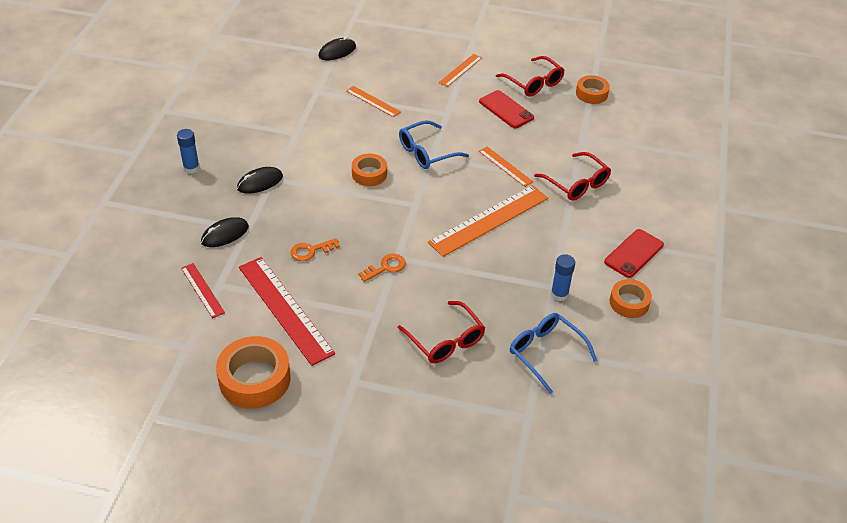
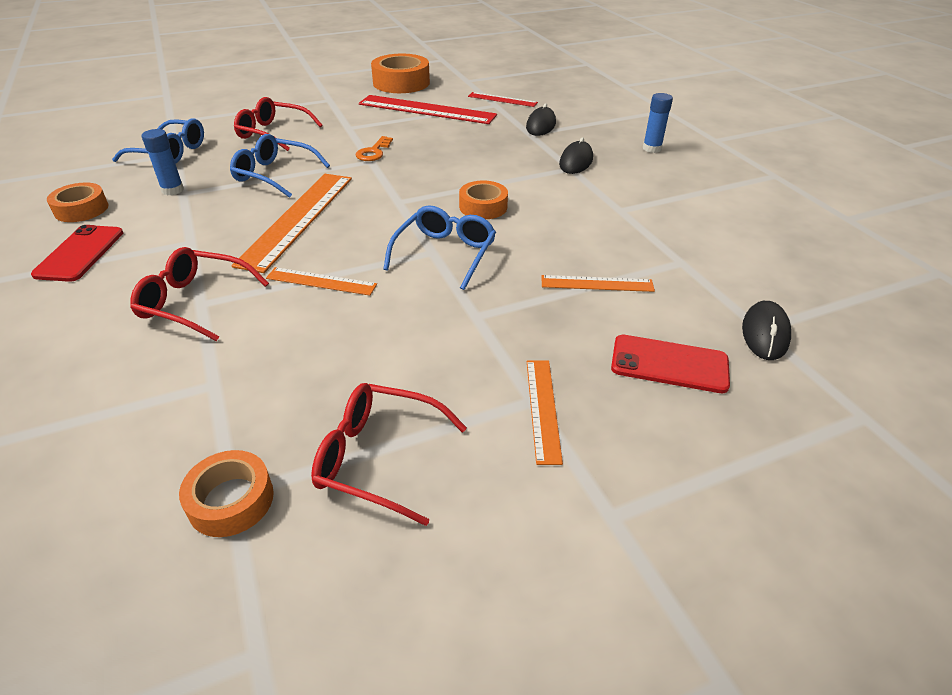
camera: 145 degrees right, 5 degrees down
(311, 251) = (455, 140): orange key -> none
(478, 276) = (274, 175): none -> blue glasses
(506, 109) = (388, 369): red phone -> red phone (669, 364)

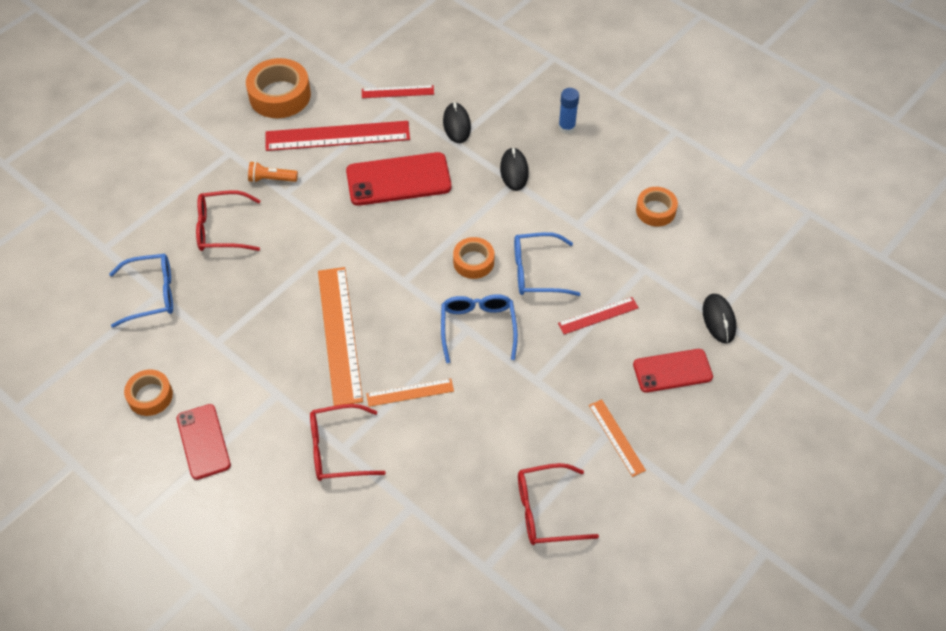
camera: 25 degrees left, 15 degrees up
(172, 190) = (204, 342): blue glue stick -> none
(231, 500) = (487, 571): orange tape -> orange tape (655, 210)
(274, 175) = (274, 288): blue glasses -> blue glasses (536, 272)
(346, 118) = (271, 179): none -> orange flashlight
(374, 152) = (336, 222): orange key -> none
(457, 142) = (398, 180): none -> red phone
(597, 283) = (598, 315): orange ruler -> red ruler

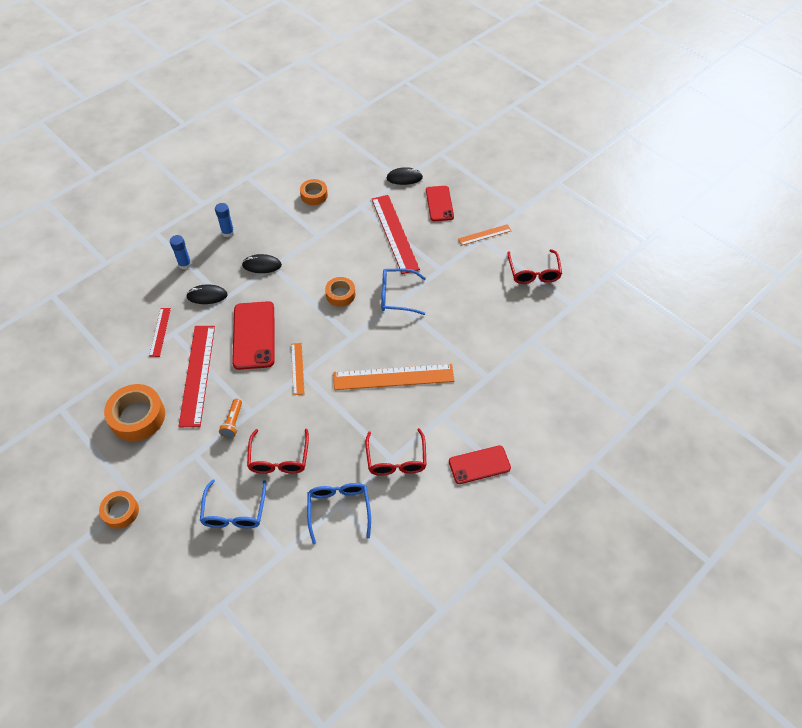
camera: 85 degrees left, 0 degrees up
(150, 396) = (437, 504): orange tape -> orange tape (121, 511)
(337, 449) = (488, 380): red glasses -> red glasses (396, 459)
(410, 392) = (445, 337): orange ruler -> orange ruler (297, 368)
(505, 95) = (185, 264): none -> blue glue stick
(536, 272) = (354, 261): blue glasses -> blue glasses (234, 512)
(598, 315) = (394, 233): red ruler -> red ruler, size x1.93

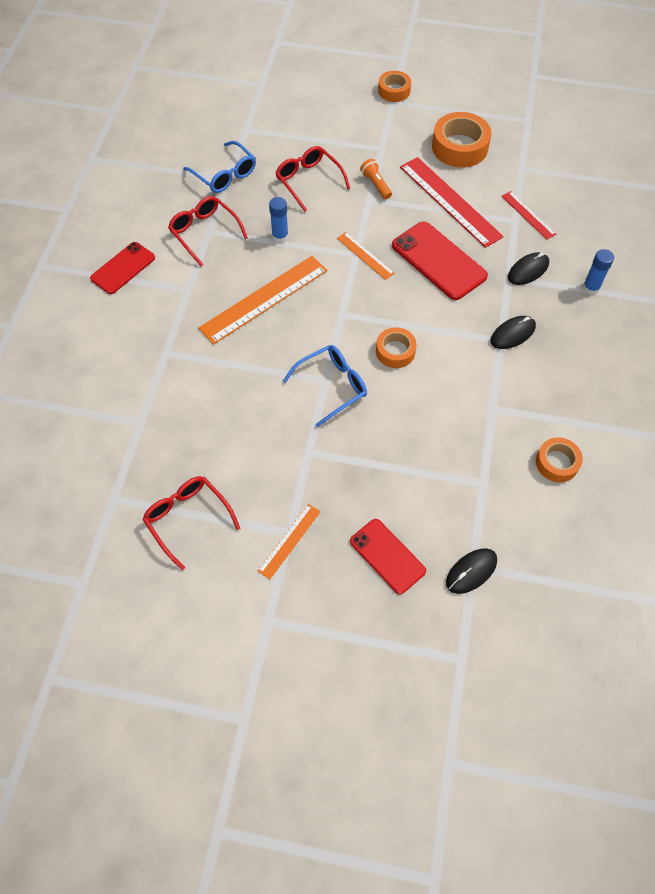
camera: 145 degrees right, 5 degrees up
(228, 232) = (594, 349): blue glue stick -> blue glue stick (280, 236)
(234, 512) = (308, 132): blue glasses -> none
(394, 233) = (406, 469): red ruler -> none

